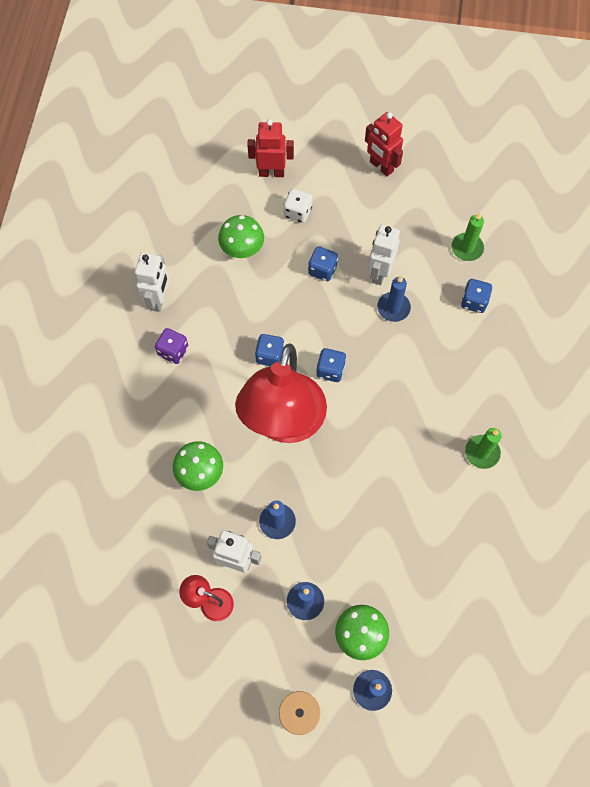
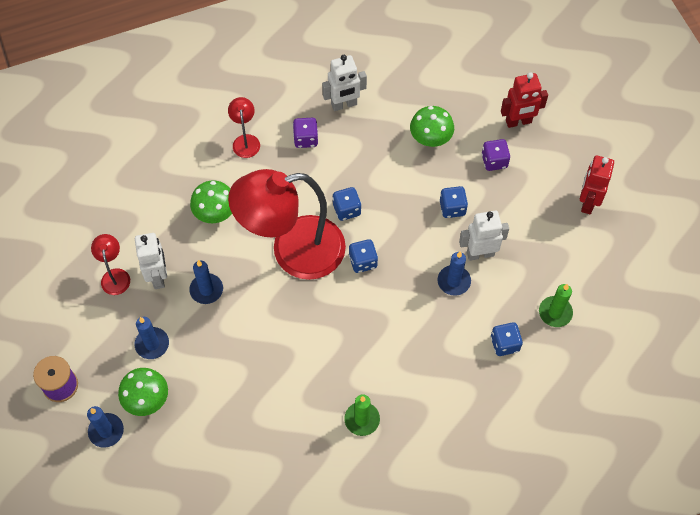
camera: 60 degrees right, 5 degrees down
(139, 405) = (245, 141): none -> red lamp
(271, 172) = (518, 122): red robot -> red robot turned 105 degrees clockwise
(297, 212) = (494, 161): white dice -> purple dice

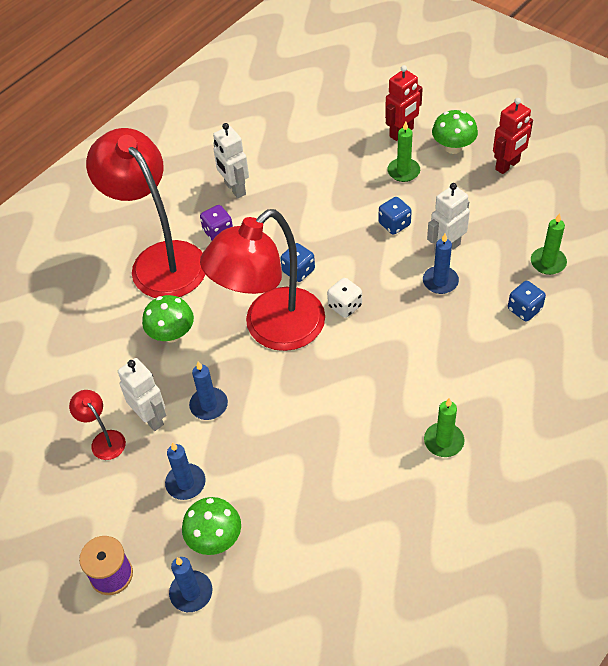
camera: 25 degrees left, 10 degrees down
(245, 141) = (160, 259): red lamp -> red lamp, size x2.48
(344, 105) = (235, 189): white robot -> white robot turned 105 degrees clockwise
(363, 261) = (345, 306): blue dice -> white dice
(430, 138) = (334, 179): green mushroom -> green mushroom (453, 147)
(494, 161) = (403, 171): purple dice -> green candle
(587, 202) = (507, 165): red robot -> red robot turned 120 degrees counterclockwise

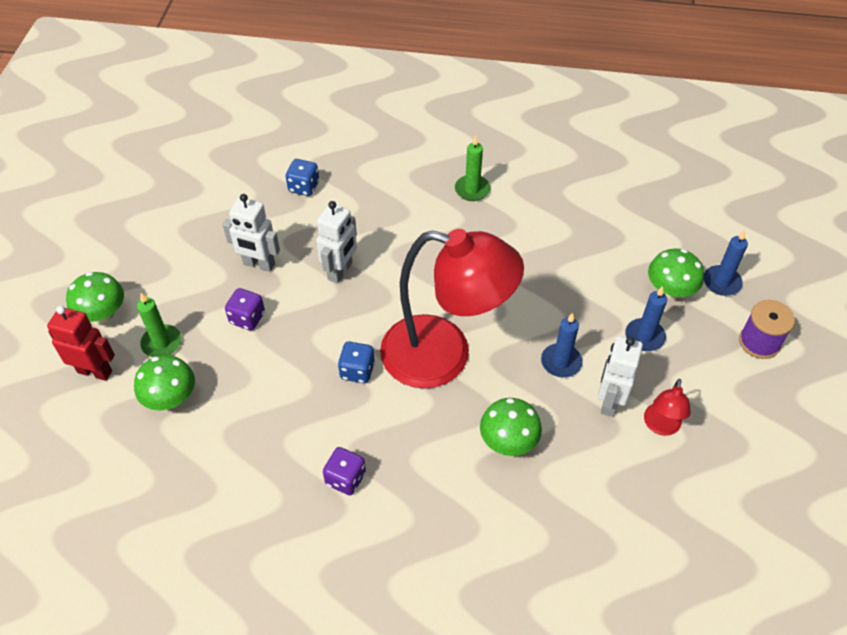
camera: 125 degrees left, 0 degrees up
(160, 259) = (420, 516): red lamp -> none
(235, 189) = (267, 500): white robot -> white robot (340, 271)
(345, 306) = (378, 312): white dice -> none
(350, 164) = (171, 398): none -> green mushroom
(394, 224) = (247, 318): blue dice -> purple dice
(440, 281) = (304, 253): blue candle -> none
(507, 165) = (115, 259): red robot -> none
(548, 262) = (238, 189): green candle -> none

